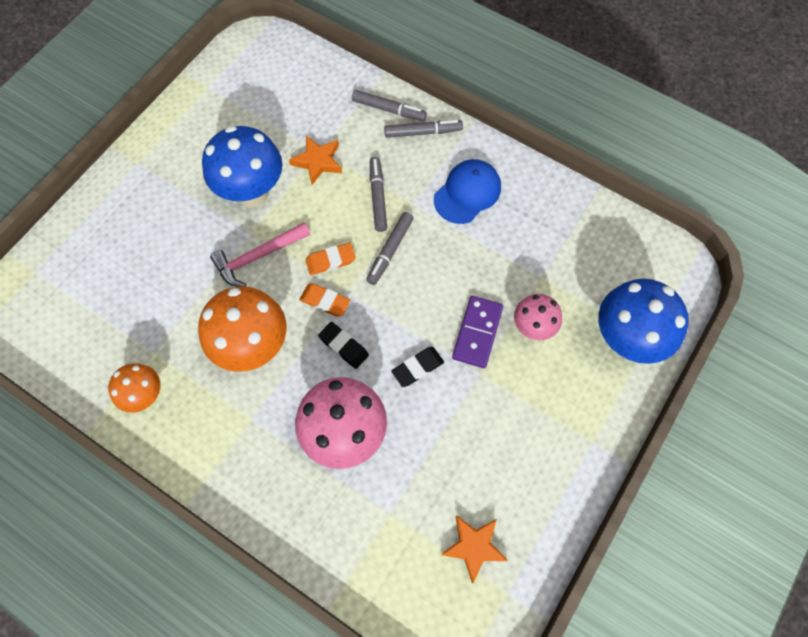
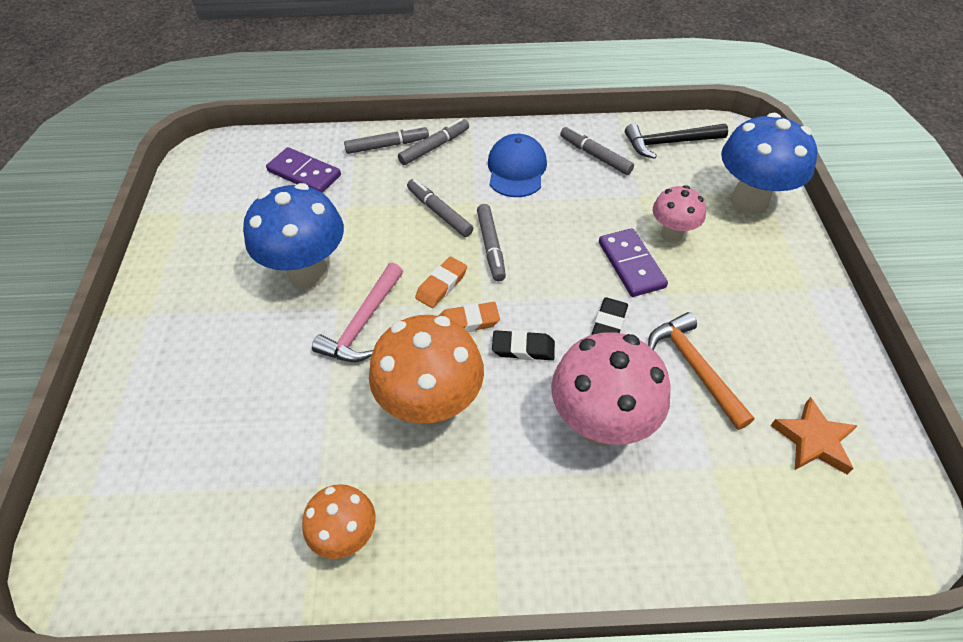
camera: 35 degrees left, 15 degrees down
(310, 101) = (304, 173): none -> purple domino
(318, 162) = (354, 215): orange star -> none
(445, 441) = (694, 367): none -> orange hammer
(541, 218) = (595, 155): none -> grey marker
(615, 243) = (669, 143): none -> black hammer

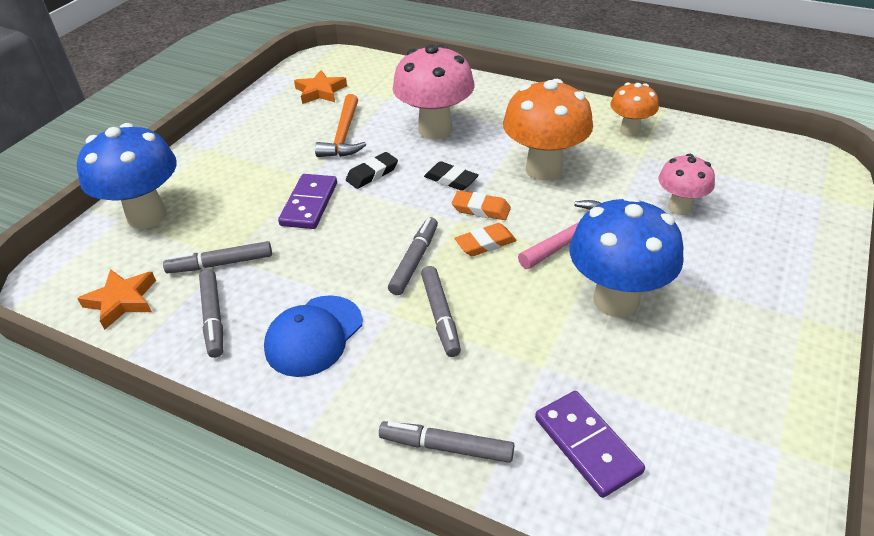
camera: 150 degrees left, 10 degrees down
(434, 147) = (384, 414): grey marker -> grey marker (220, 264)
(669, 143) = (122, 301): black hammer -> orange star
(671, 234) = (248, 214): pink mushroom -> pink mushroom (679, 207)

